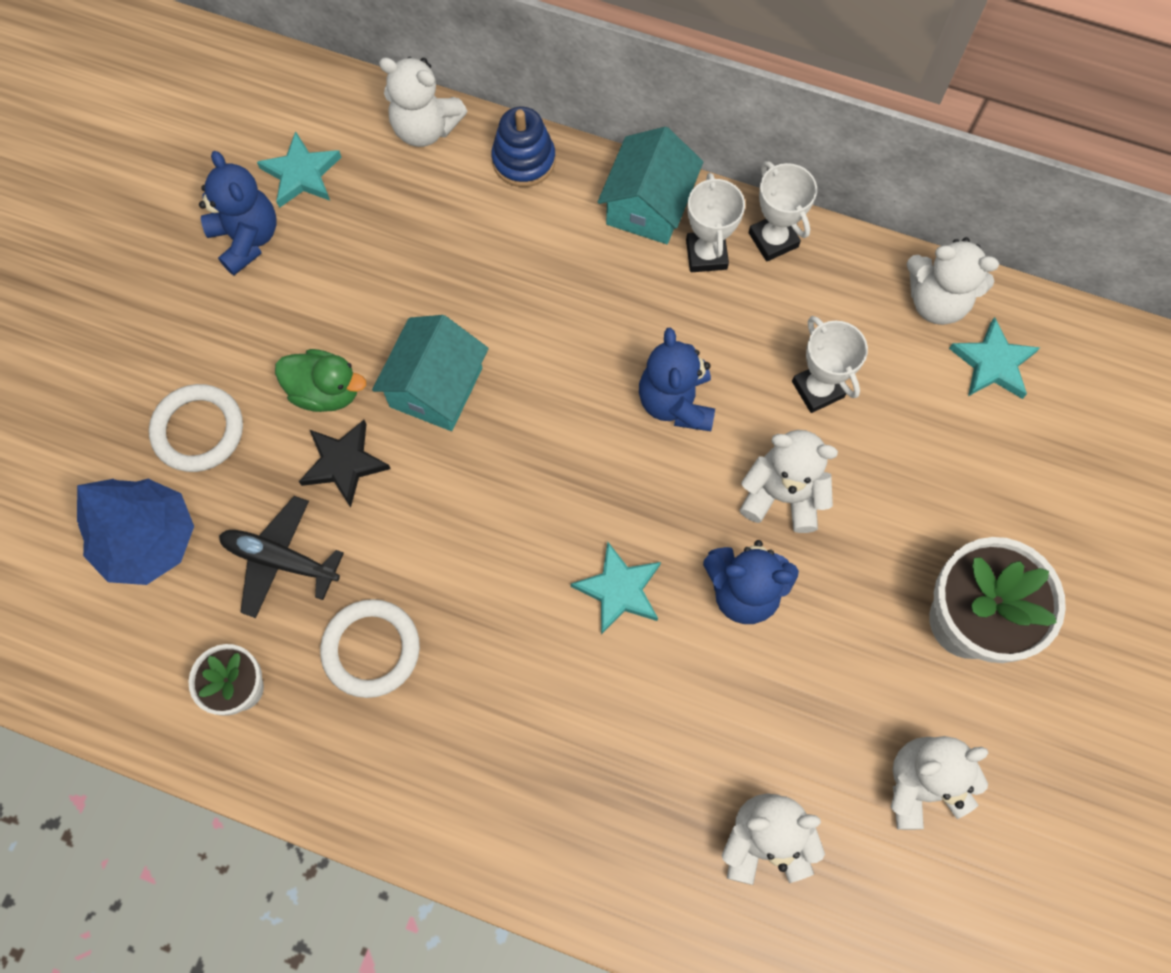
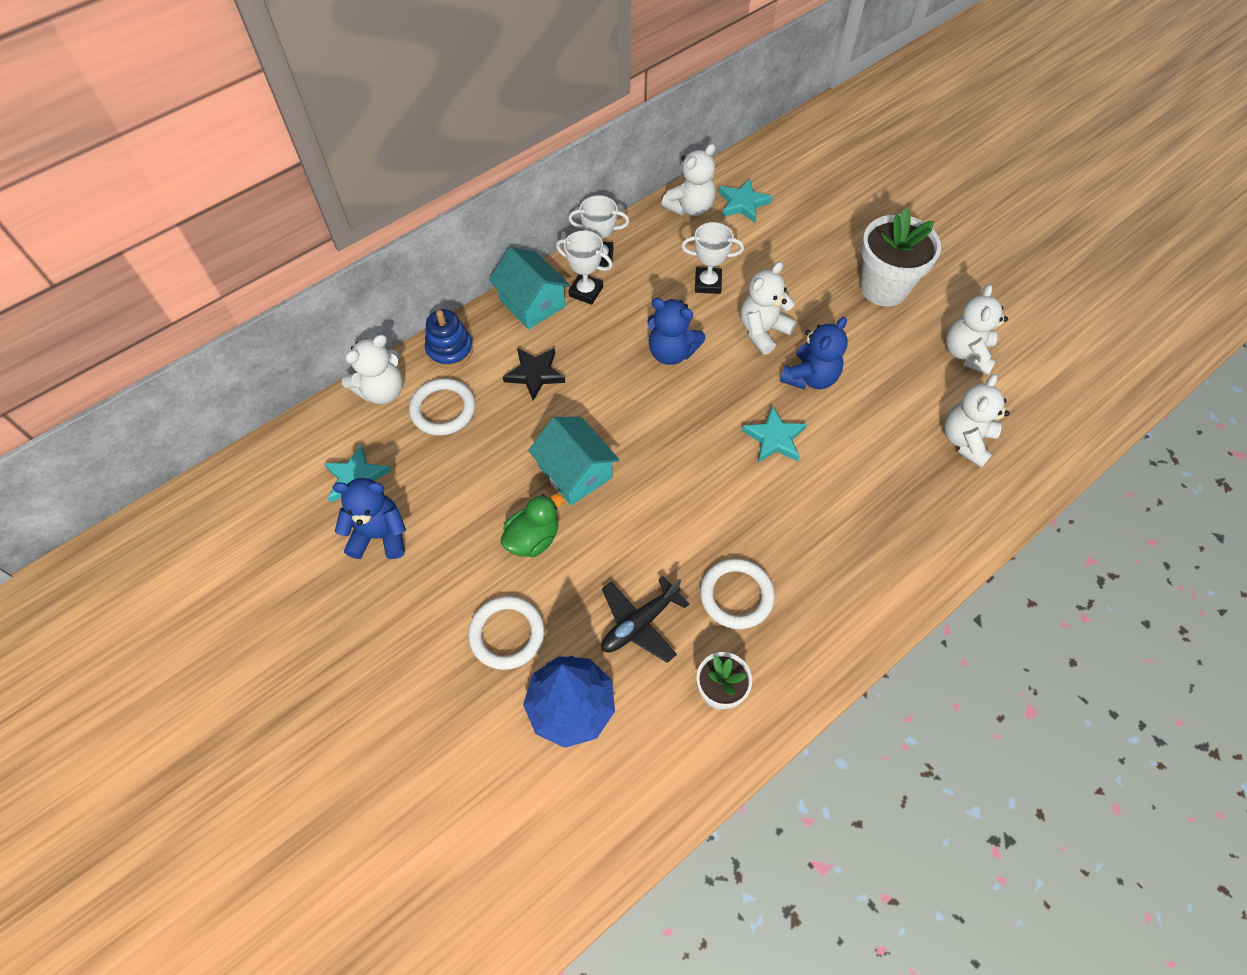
camera: 60 degrees left, 10 degrees down
(344, 463) = (593, 551): black star -> black star (535, 374)
(438, 203) = (443, 409): none -> white ring

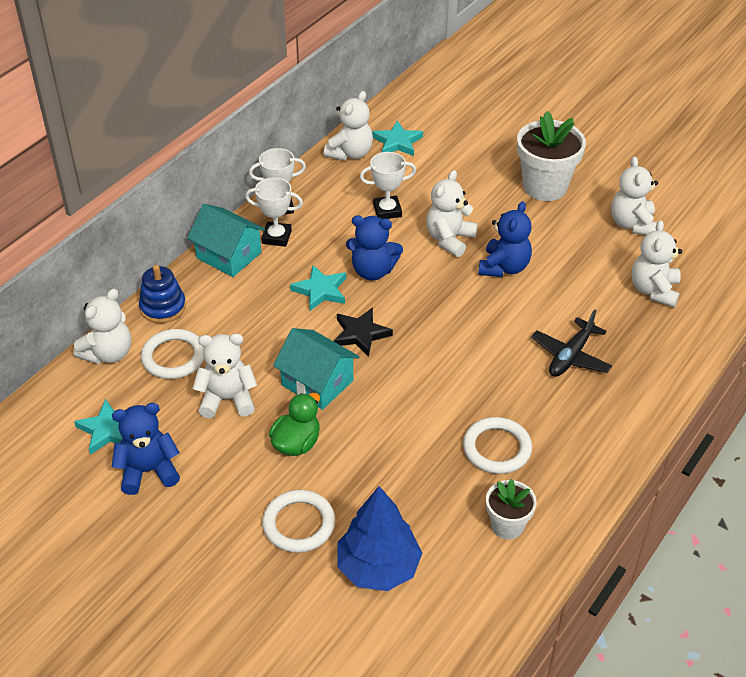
camera: 15 degrees left, 15 degrees down
(480, 470) = (227, 399): none -> white teddy bear
(535, 374) = (251, 312): black star -> black star (360, 334)
(639, 623) = (418, 489): black plane -> black plane (570, 356)
(774, 438) = (488, 320): turquoise star -> turquoise star (320, 290)

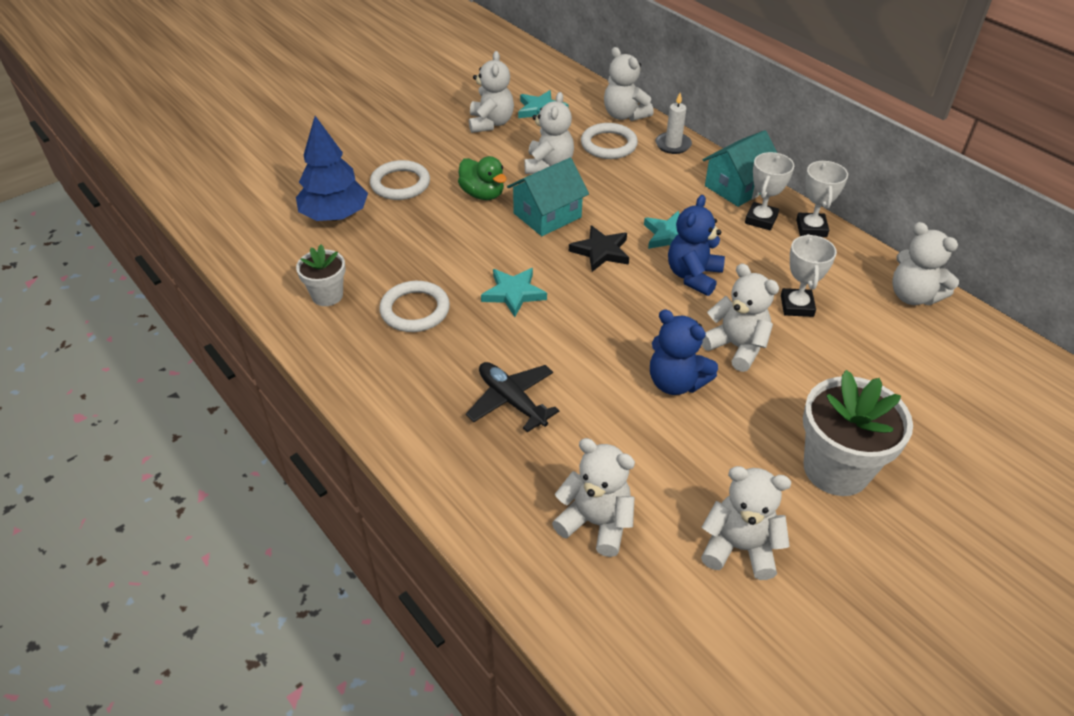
camera: 105 degrees right, 0 degrees up
(148, 471) = (491, 123): blue teddy bear -> white teddy bear
(163, 307) = (673, 145): blue stacking toy -> white candle
(397, 142) = (939, 341): turquoise star -> turquoise star (513, 293)

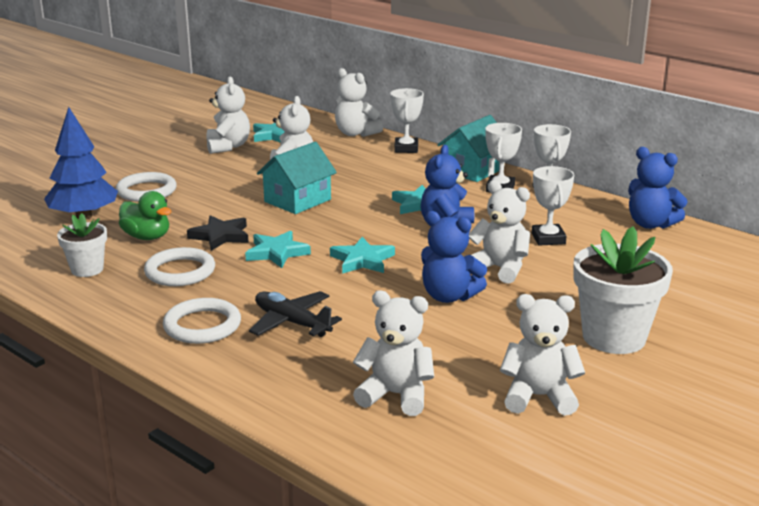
camera: 10 degrees left, 20 degrees down
(482, 194) = (230, 192): green duck -> green duck (147, 237)
(597, 315) = (362, 260): none -> turquoise star
(601, 251) = (355, 219): black star -> black star (220, 236)
(608, 144) = (345, 152): white ring -> white ring (202, 326)
(673, 145) = (406, 148): white candle -> white trophy
(913, 296) = (650, 224): white teddy bear -> blue teddy bear

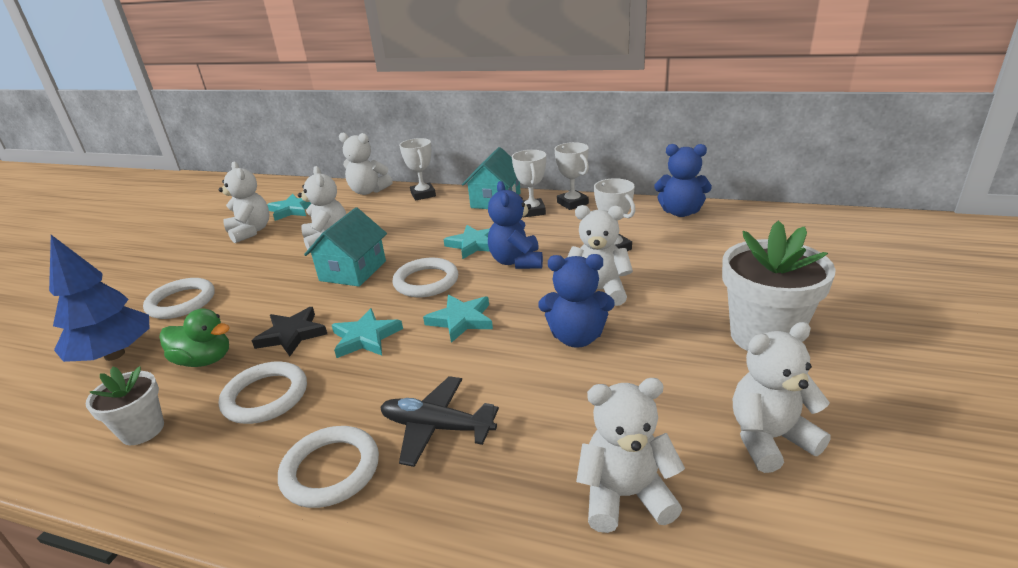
camera: 20 degrees left, 5 degrees up
(354, 224) = (426, 281): none -> white ring

